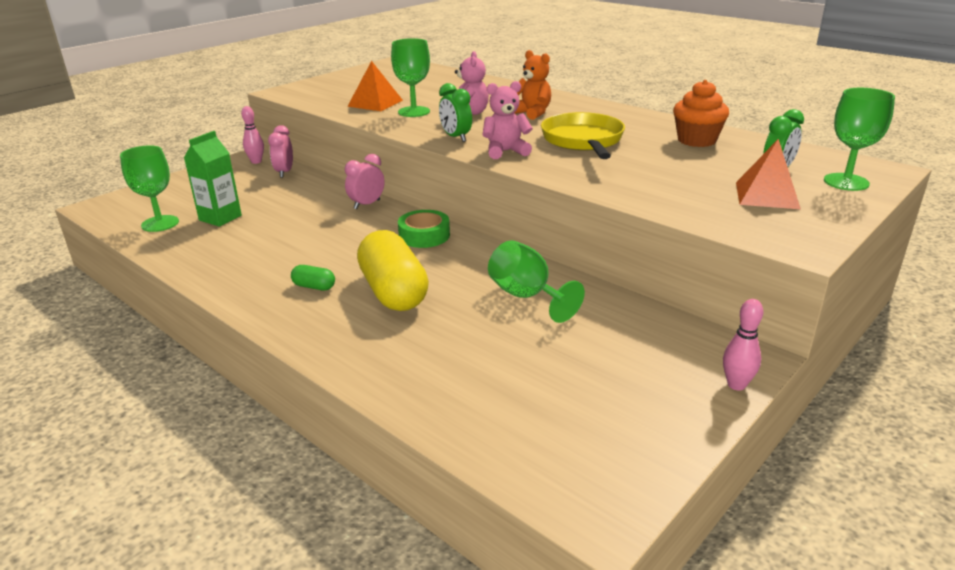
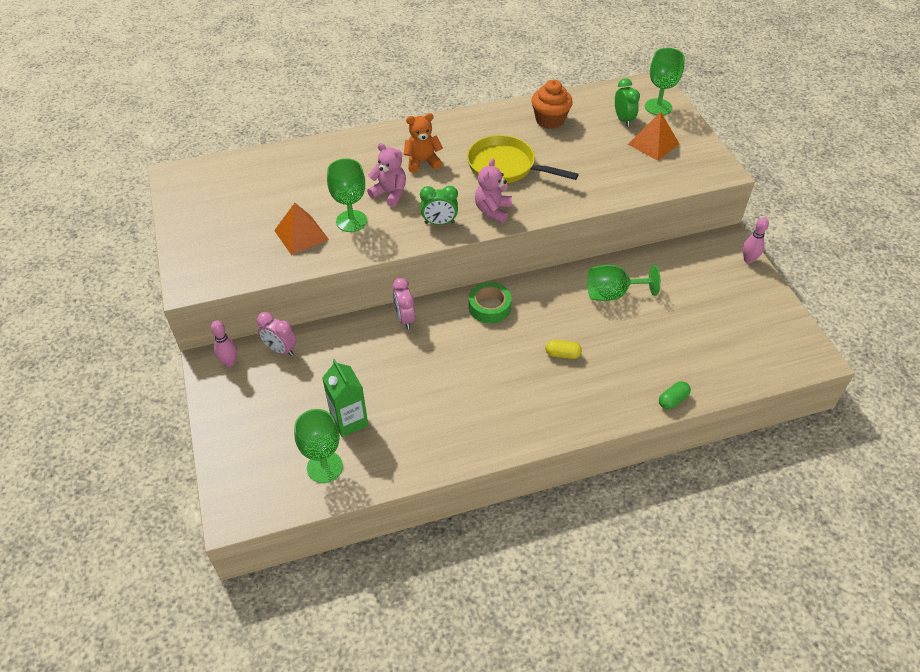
camera: 60 degrees left, 20 degrees up
(314, 287) = (525, 394): green capsule -> green capsule (673, 400)
(393, 292) = (562, 354): yellow capsule -> yellow capsule, size x0.42

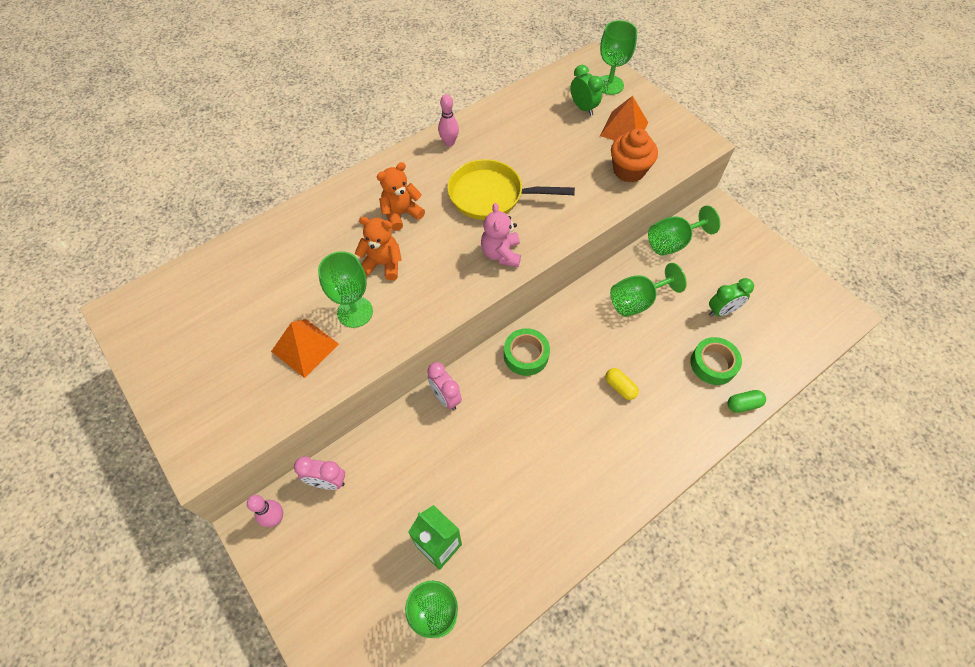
camera: 20 degrees left, 10 degrees up
(390, 194) = (383, 264): pink teddy bear -> orange teddy bear
(439, 223) = (452, 285): green clock -> green clock (721, 311)
(550, 120) = (511, 127): orange cupcake -> orange cupcake (628, 170)
(562, 354) = (620, 387): yellow capsule -> yellow capsule turned 60 degrees clockwise
(660, 361) = (713, 364): none -> green tape
(671, 257) = (673, 243): none -> green goblet
(673, 400) = (743, 404): green capsule -> green capsule turned 45 degrees clockwise
(748, 260) = (742, 225): pink bowling pin -> pink bowling pin (449, 143)

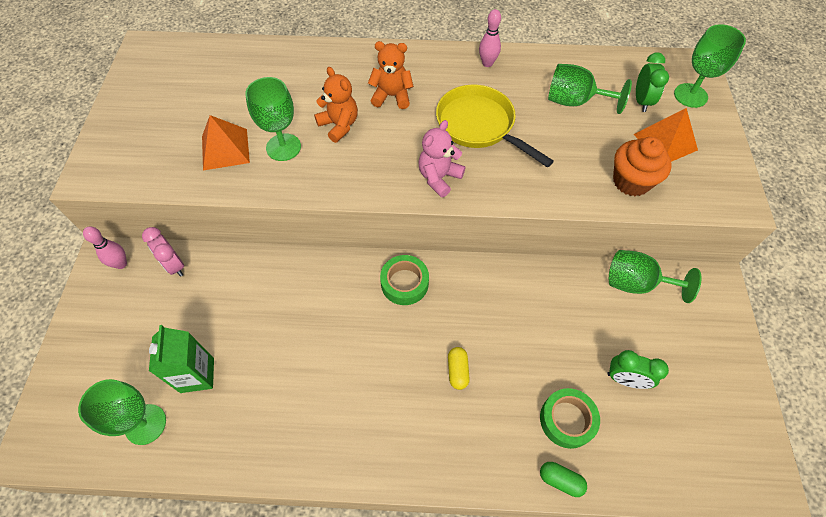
camera: 40 degrees right, 0 degrees up
(445, 397) = (311, 269): pink clock -> none
(637, 301) = (548, 310): green goblet -> green goblet (574, 101)

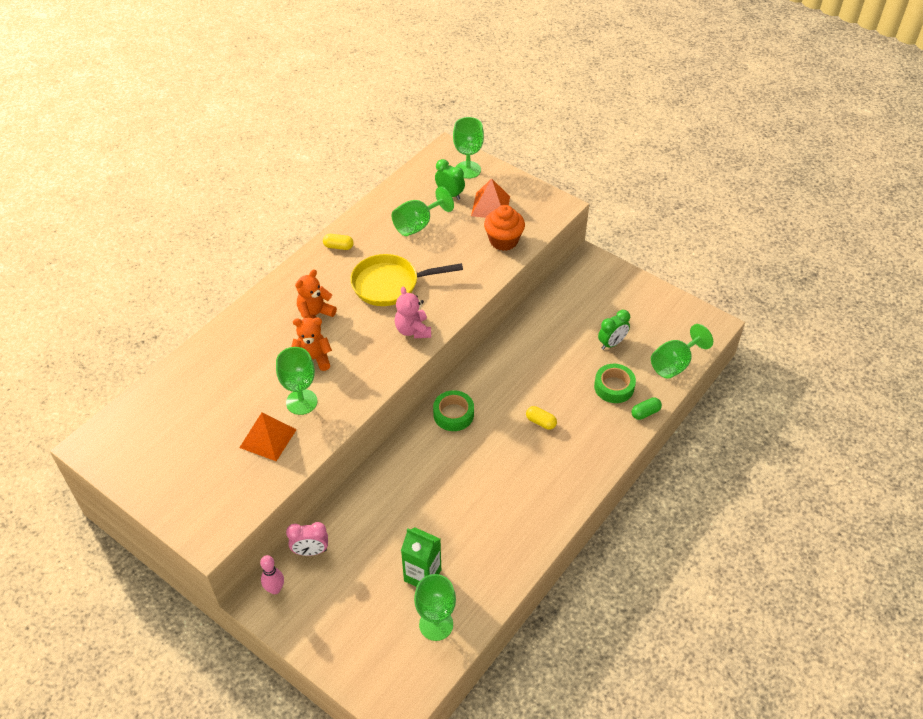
camera: 55 degrees left, 10 degrees down
(487, 63) = (338, 246): pink bowling pin -> yellow capsule
(636, 283) = (557, 296): green goblet -> green goblet (674, 364)

